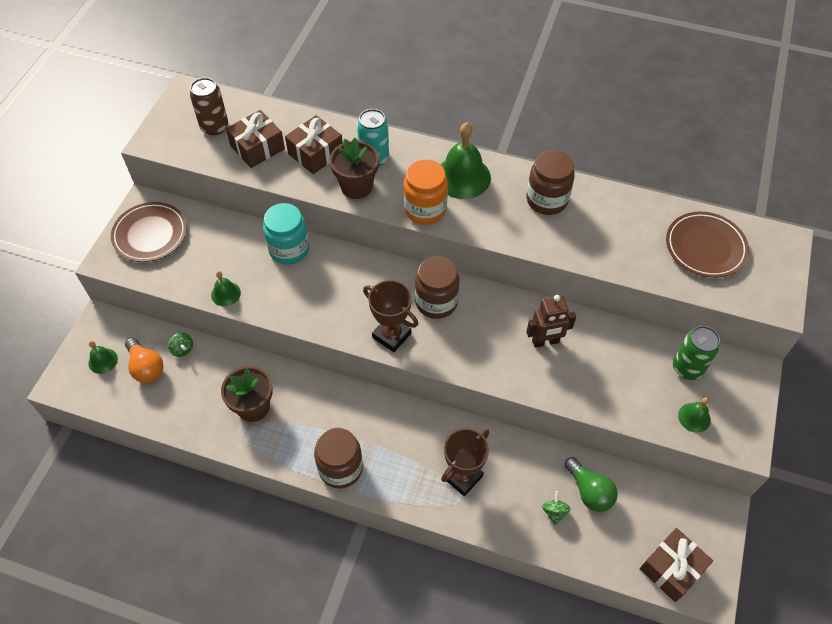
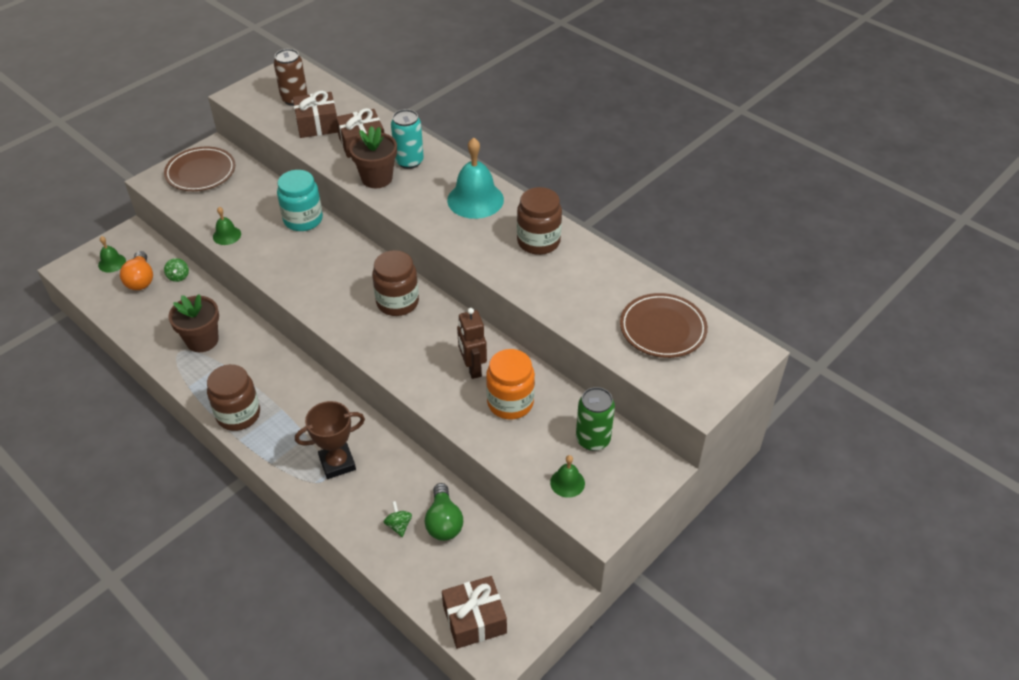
camera: 25 degrees right, 10 degrees down
(391, 335) = (339, 314): brown trophy -> none
(425, 209) = (422, 214): orange jar -> orange jar (510, 403)
(462, 177) = (475, 199): green bell -> turquoise bell
(545, 341) = (472, 368): brown robot -> brown robot turned 60 degrees clockwise
(554, 512) = (399, 525): green spinning top -> green spinning top turned 45 degrees counterclockwise

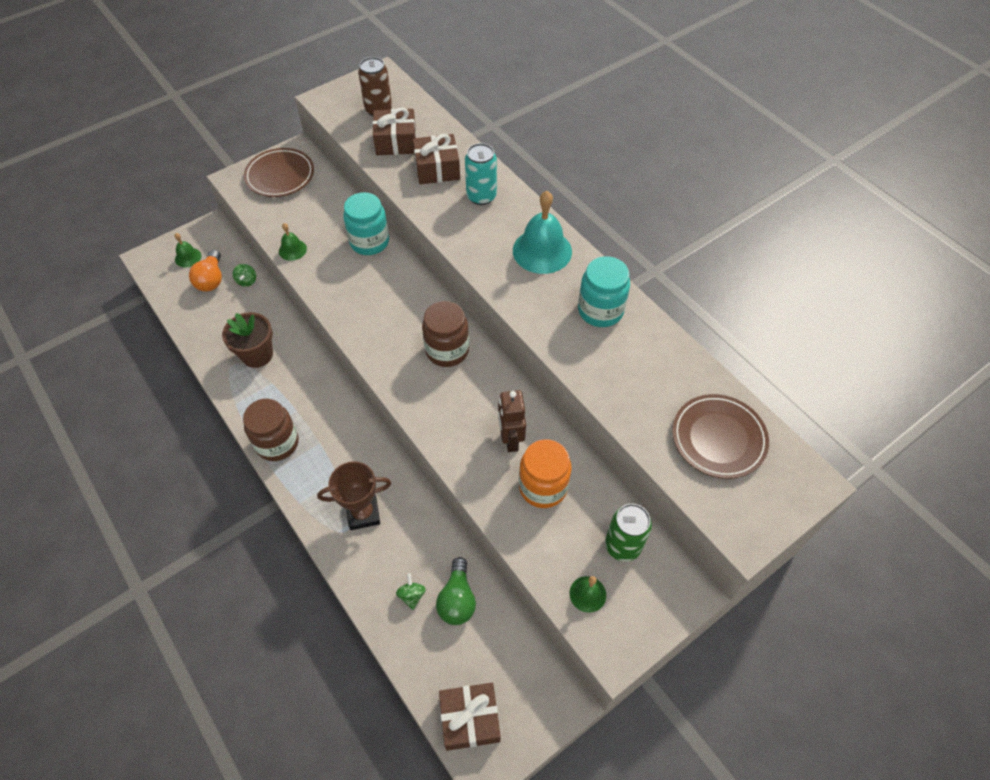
camera: 10 degrees right, 10 degrees up
(377, 178) = (445, 212): brown flower pot -> none
(538, 241) = (600, 310): brown jar -> turquoise jar

